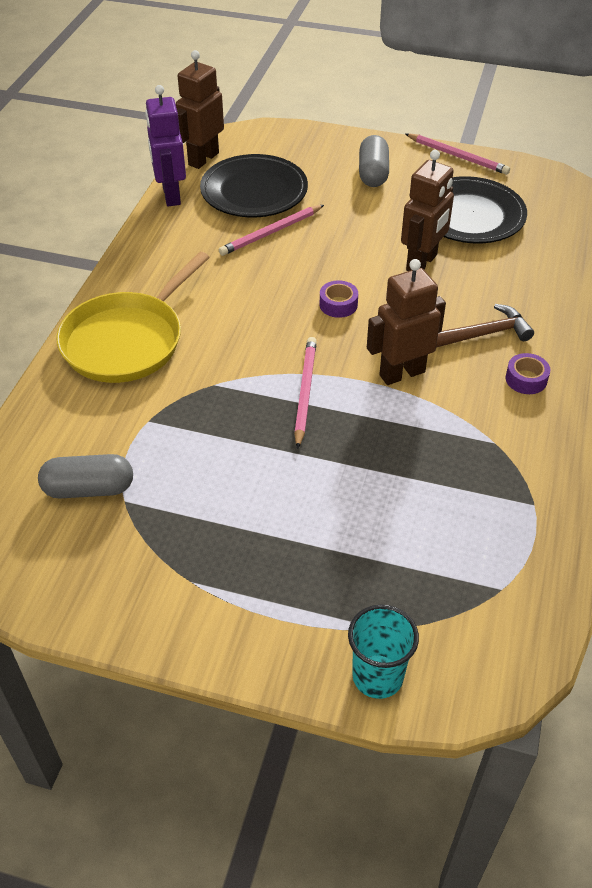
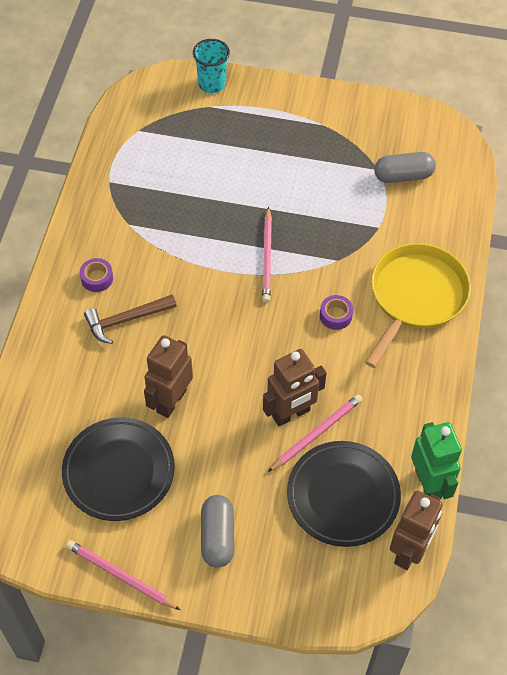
camera: 175 degrees right, 10 degrees up
(171, 195) = (428, 484): purple robot -> green robot
(338, 304) = (246, 345): purple tape -> purple tape (335, 315)
(402, 373) = (193, 278): brown robot -> brown robot (291, 414)

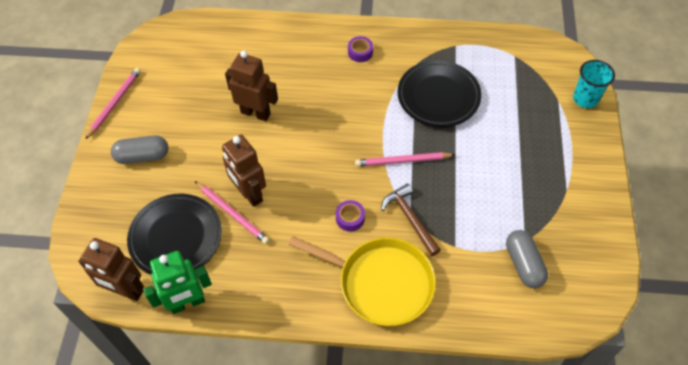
camera: 85 degrees right, 0 degrees up
(119, 471) = (195, 90): black plate -> black plate (438, 96)
(126, 320) = (325, 75): brown hammer -> brown hammer (410, 219)

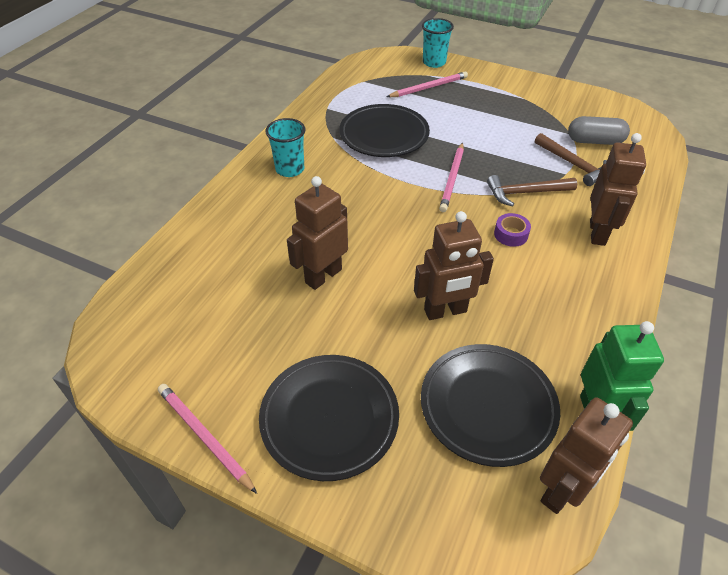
camera: 70 degrees left, 10 degrees down
(142, 156) = (329, 418): grey capsule -> black plate
(232, 213) = (469, 335): pink pencil -> pink pencil (428, 87)
(360, 52) = (290, 169): purple tape -> turquoise cup
(381, 283) = (598, 233): yellow pan -> brown robot
(473, 250) = (573, 164): none -> brown hammer

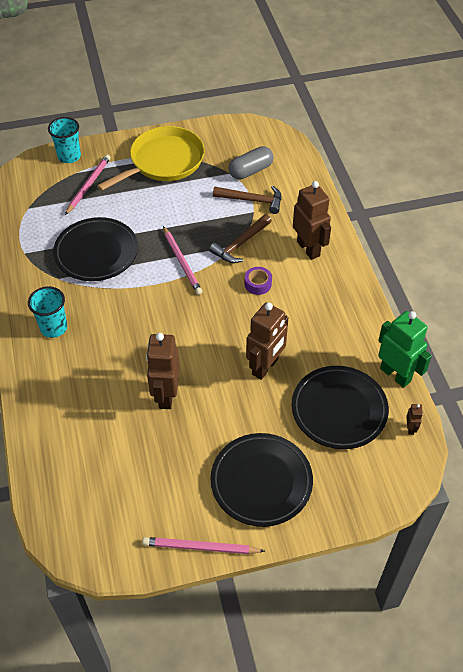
camera: 40 degrees left, 5 degrees up
(514, 99) = (164, 161): none -> yellow pan
(562, 490) = (410, 428): brown robot -> brown robot, size x0.42

